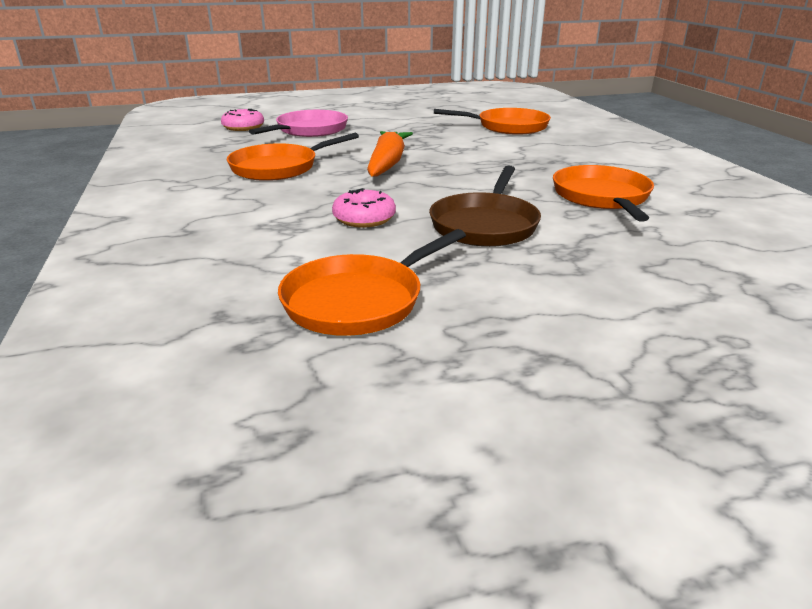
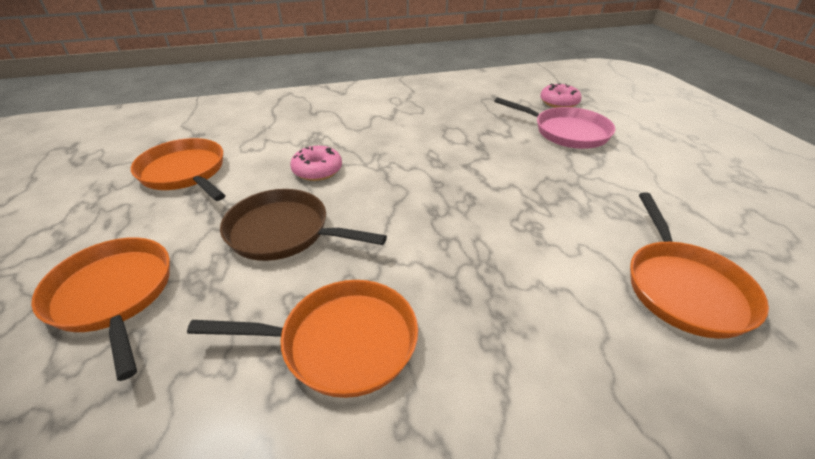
camera: 90 degrees right, 10 degrees up
(279, 168) = (442, 128): orange pan -> orange pan (114, 295)
(387, 164) = (461, 178): orange carrot -> none

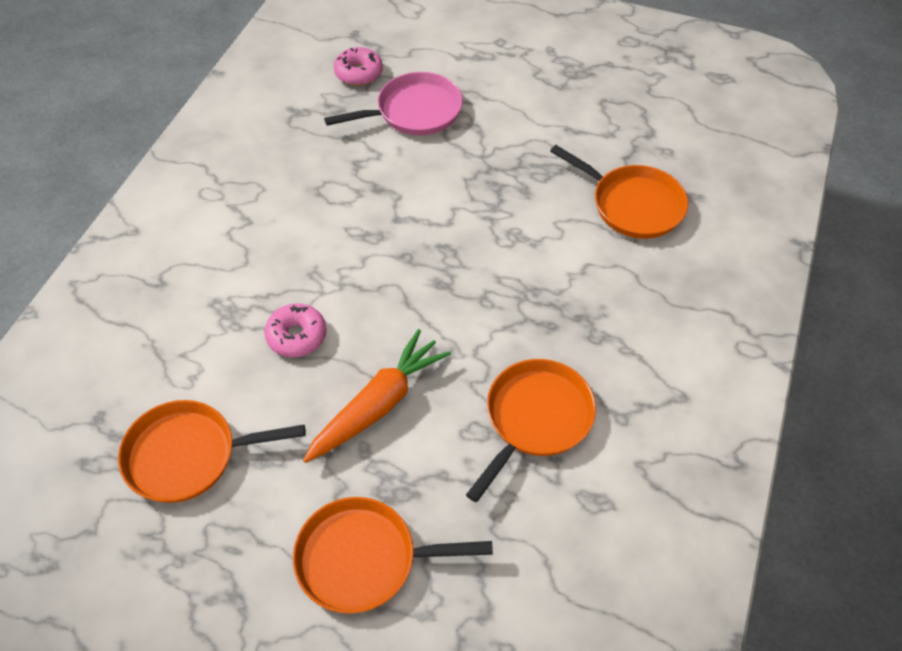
camera: 55 degrees left, 15 degrees up
(284, 232) = (378, 404): brown pan -> orange carrot

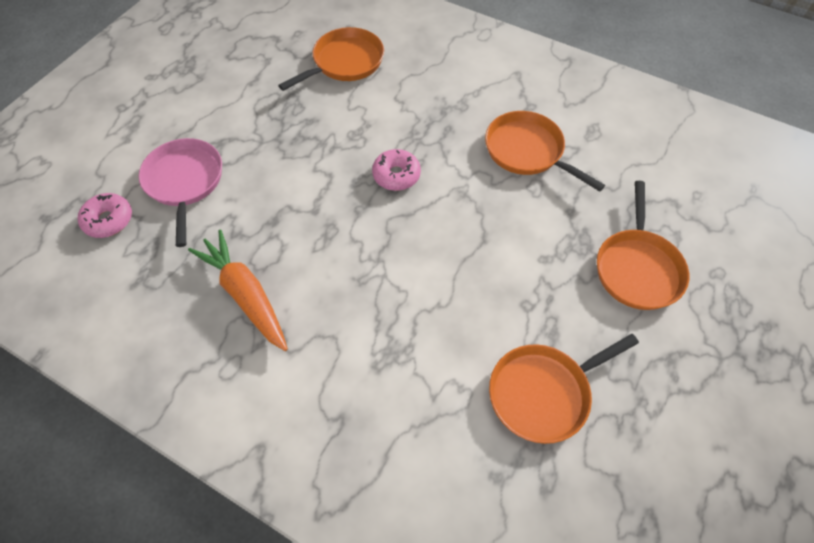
camera: 80 degrees left, 5 degrees up
(188, 455) = (543, 393): orange pan -> orange pan turned 60 degrees clockwise
(297, 336) = (428, 299): pink donut -> pink donut (396, 175)
(378, 404) = (505, 245): orange carrot -> orange carrot (245, 294)

